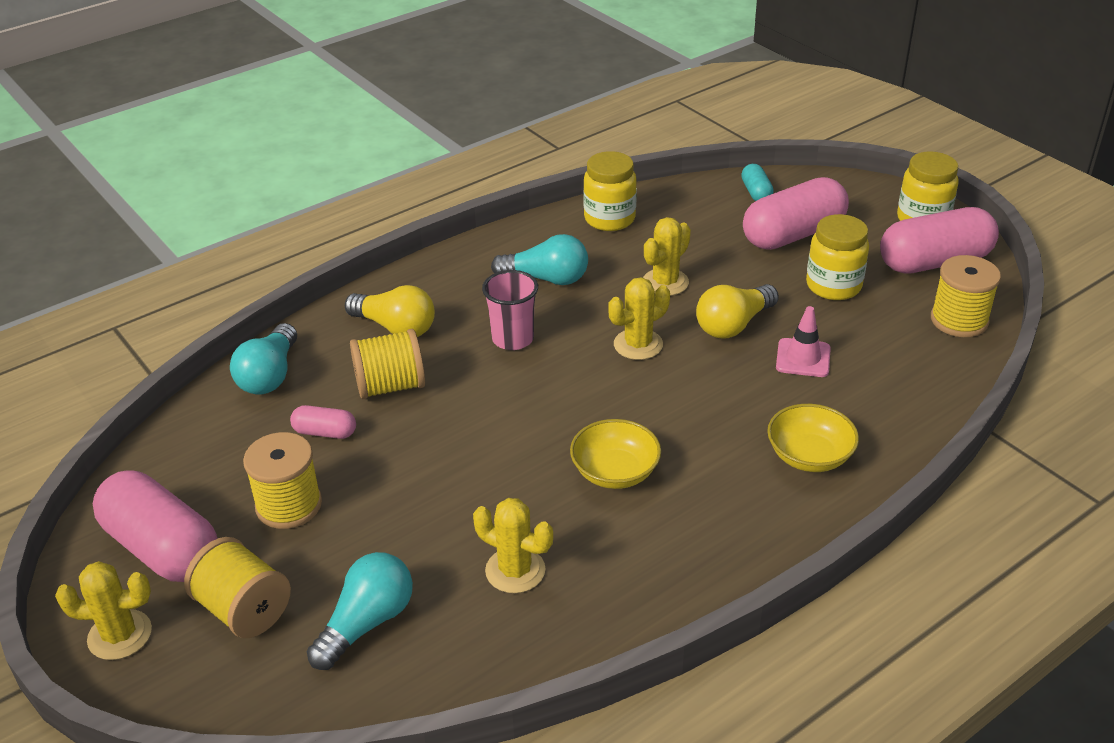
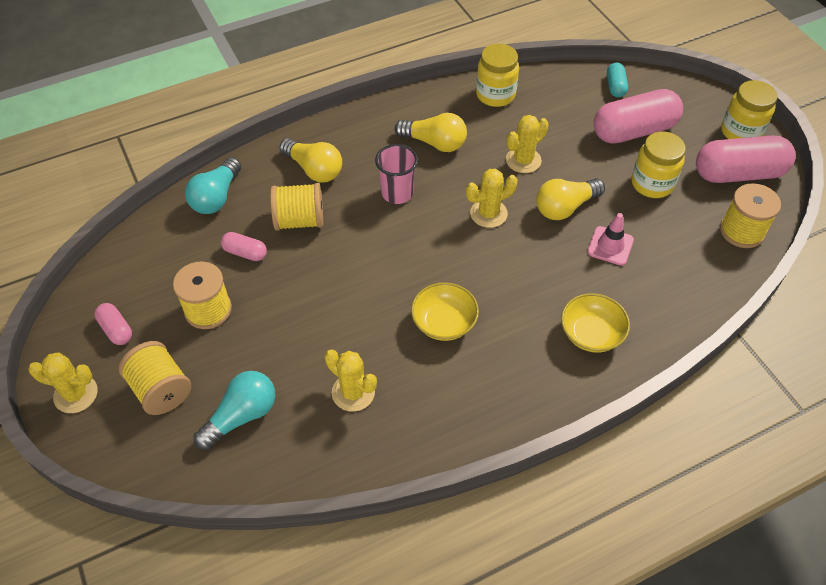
camera: 10 degrees right, 15 degrees up
(162, 548) = (116, 329): pink capsule -> pink capsule, size x0.47
(546, 279) = (434, 143): turquoise light bulb -> yellow light bulb

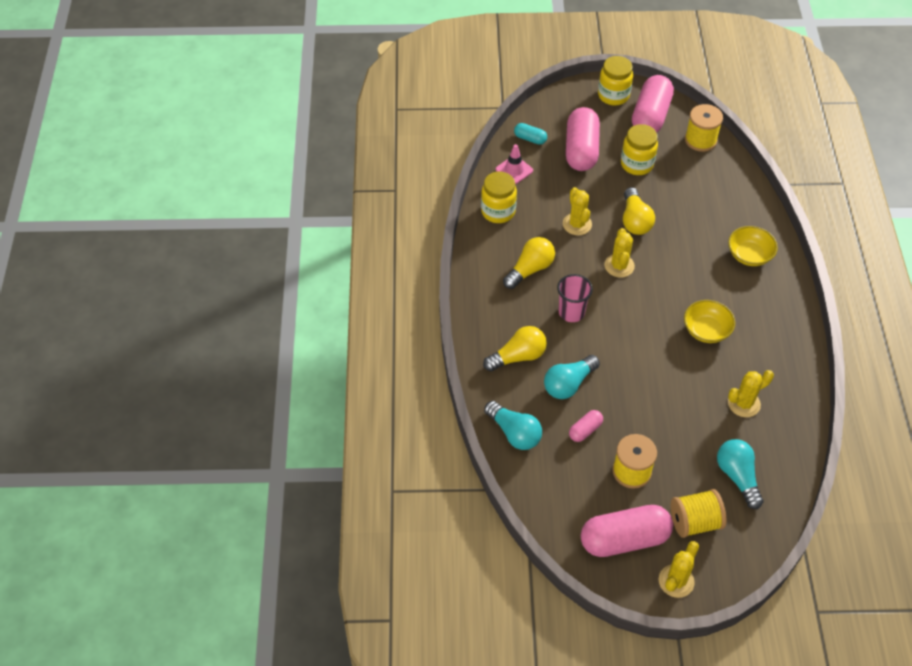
camera: 65 degrees left, 0 degrees up
(116, 329) = (624, 539): pink capsule -> pink capsule, size x2.13
(299, 220) = (568, 384): yellow spool -> turquoise light bulb
(610, 246) = (681, 212): pink traffic cone -> pink traffic cone (514, 170)

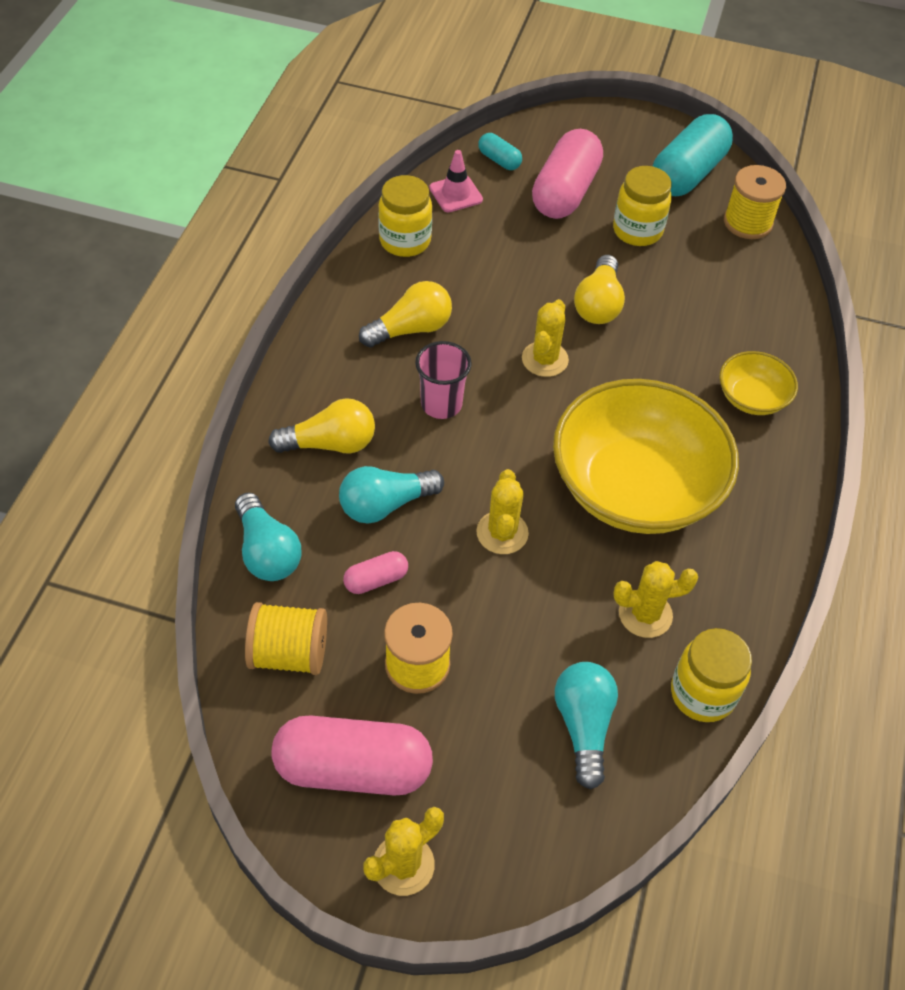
camera: 15 degrees right, 0 degrees up
(577, 224) = (510, 287): yellow cactus -> yellow cactus (502, 533)
(613, 95) = (646, 135): yellow jar -> yellow jar (702, 693)
(650, 116) = (687, 174): pink capsule -> turquoise capsule
(694, 522) = (479, 777): yellow spool -> yellow spool (289, 653)
(706, 330) = (635, 487): yellow bowl -> yellow bowl, size x2.19

